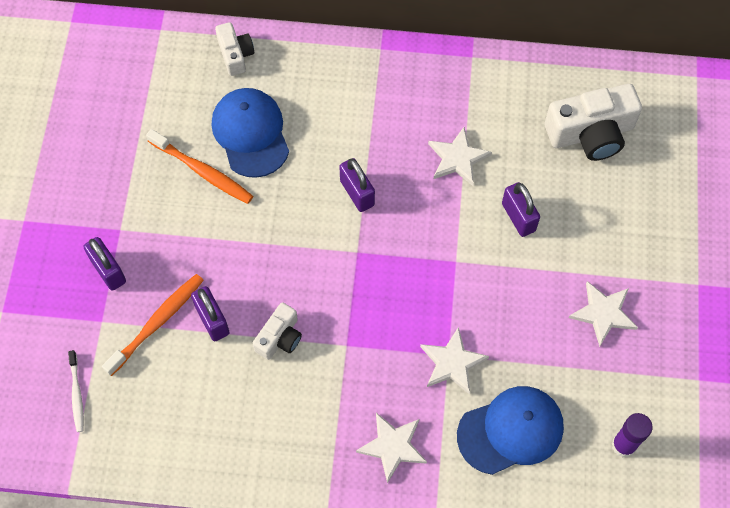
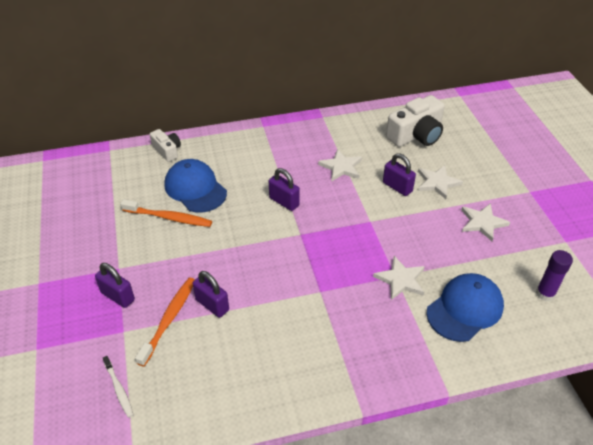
camera: 20 degrees left, 20 degrees down
(280, 337) = (268, 301): white camera -> none
(393, 446) = (387, 346): white star -> white star (437, 183)

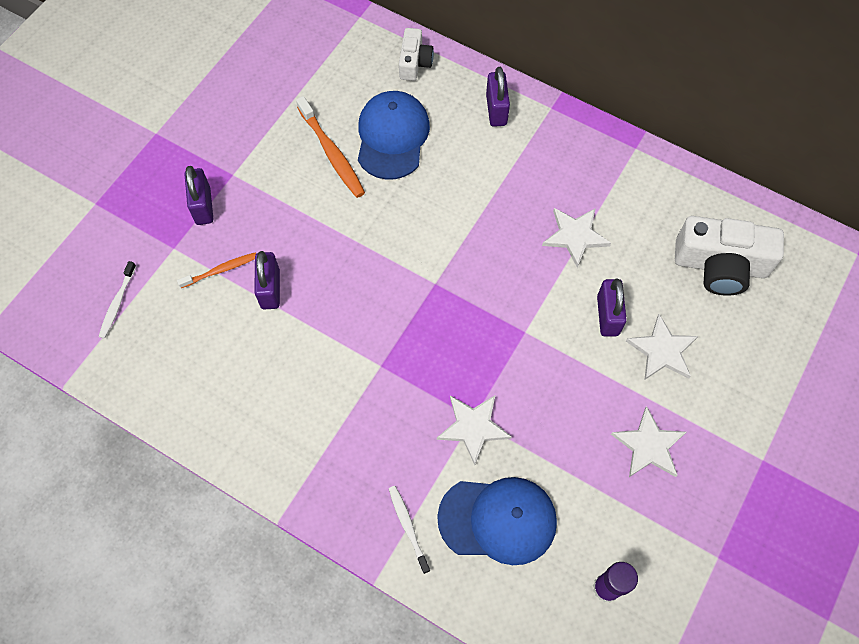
camera: 45 degrees right, 20 degrees up
(169, 319) = (221, 270): orange toothbrush -> orange toothbrush, size x0.61
(284, 202) = (462, 229): purple padlock -> purple padlock (496, 110)
(430, 351) = (408, 527): none -> white toothbrush

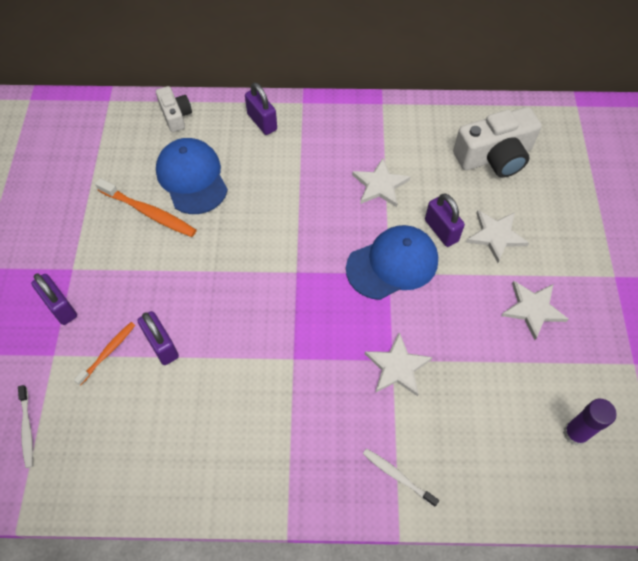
camera: 30 degrees left, 5 degrees down
(498, 520) = (462, 428): blue cap -> blue cap (392, 264)

